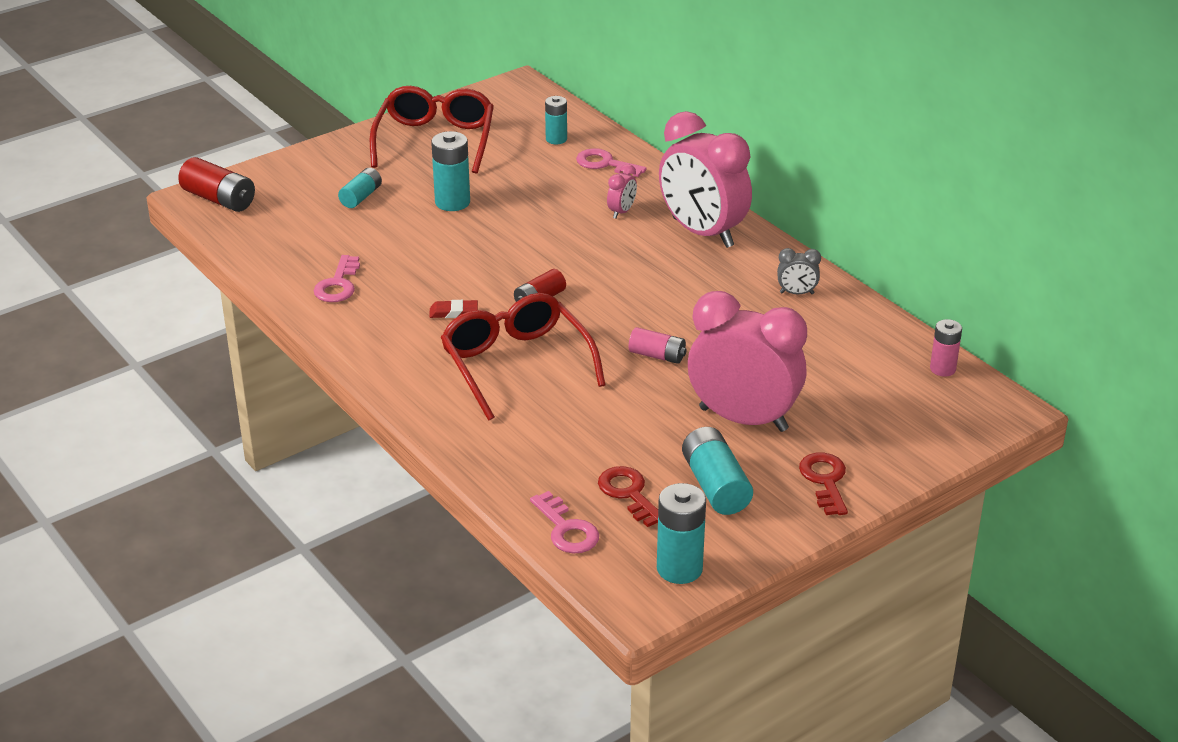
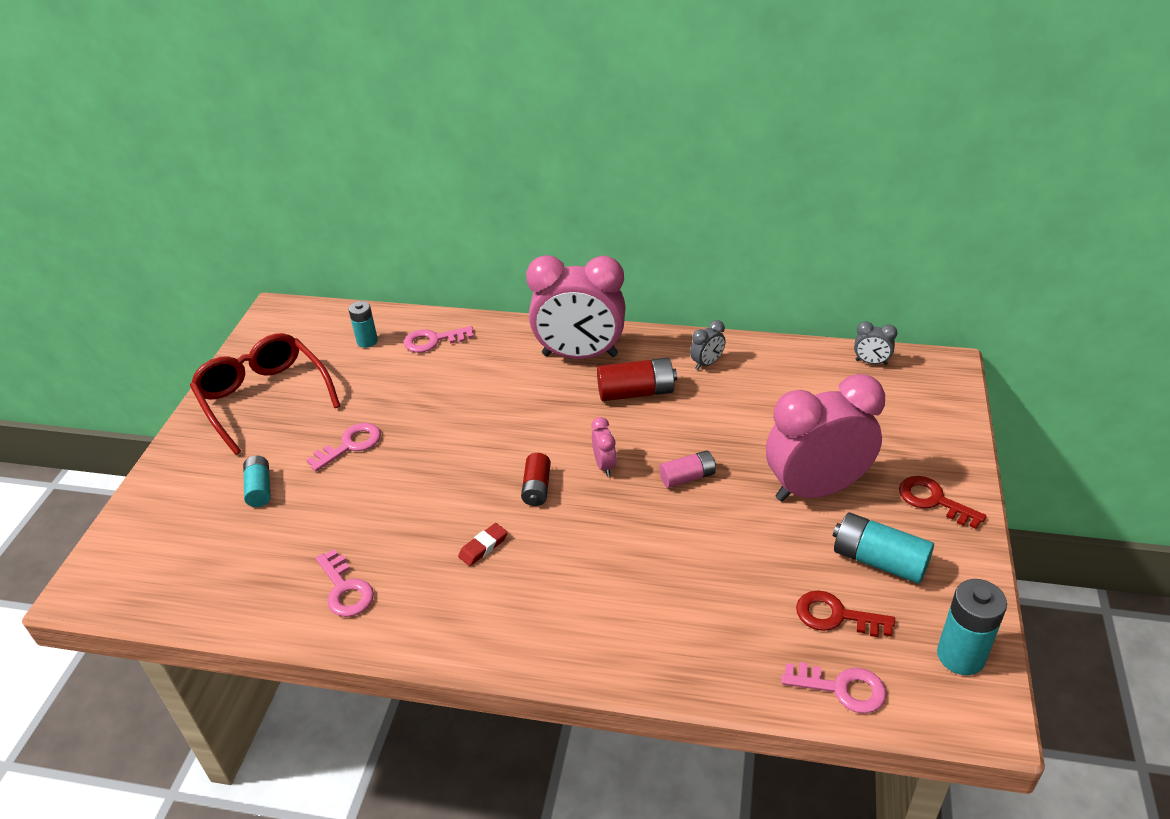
camera: 40 degrees left, 5 degrees up
(219, 199) = (114, 577): red battery -> red battery (636, 392)
(452, 202) = (350, 445): turquoise battery -> pink key
(516, 364) = (597, 560): red glasses -> none
(621, 212) = (499, 373): pink clock -> pink clock (604, 465)
(942, 369) = (871, 362): pink battery -> grey clock

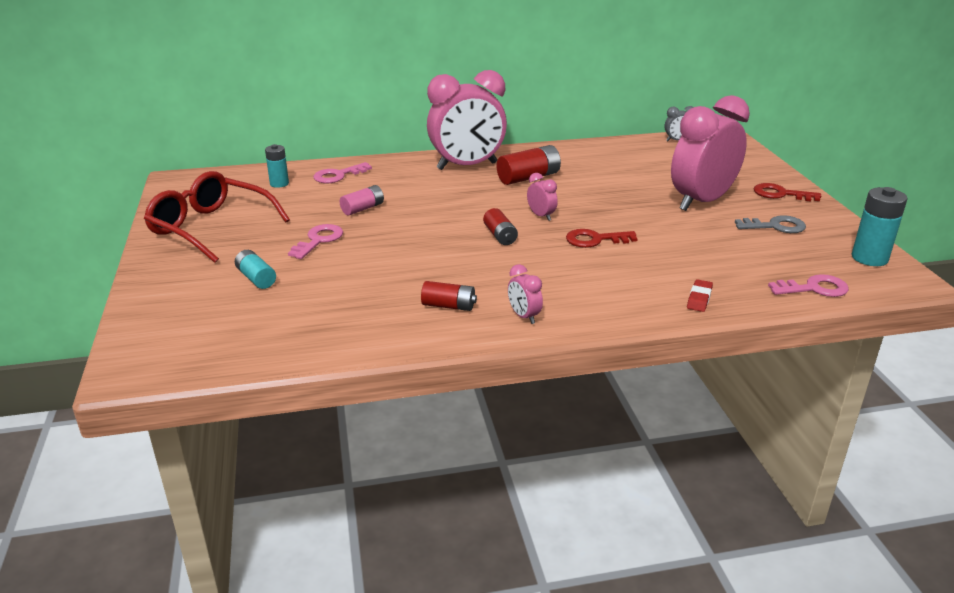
camera: 25 degrees left, 10 degrees down
(345, 589) = (392, 318): pink key -> none
(411, 587) = (448, 306): none -> red battery
(475, 628) = (524, 316): none -> pink clock
(483, 547) = (487, 273): red eraser -> red eraser (699, 298)
(687, 477) = (608, 211): pink battery -> pink battery (363, 209)
(707, 363) = (566, 157): grey clock -> none
(836, 616) = (775, 256): red key -> red key (595, 240)
(879, 560) = (775, 226): turquoise battery -> grey key

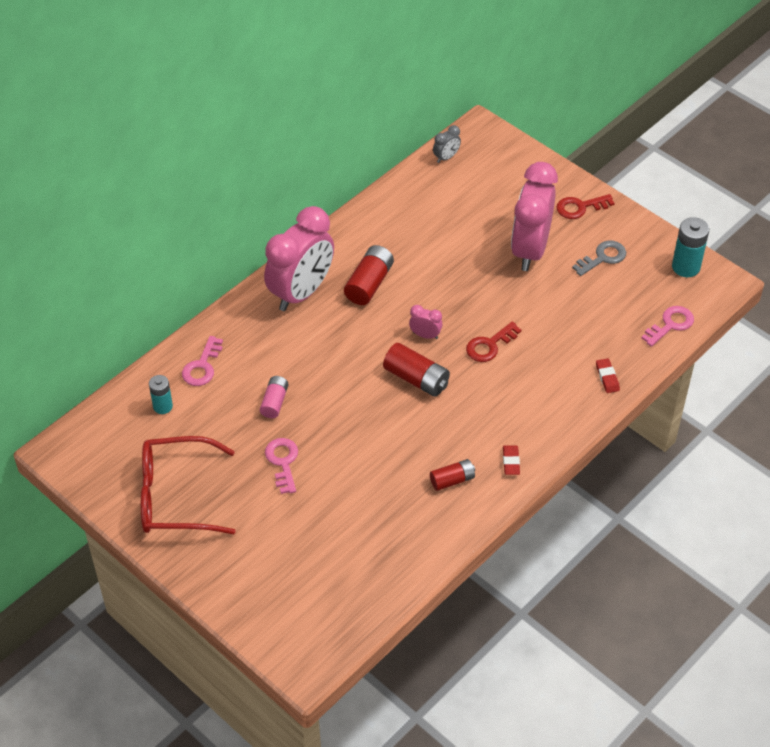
camera: 35 degrees left, 20 degrees up
(256, 278) = (285, 531): turquoise battery -> none
(500, 236) = (416, 379): red battery -> red battery, size x1.56
(524, 316) = (511, 462): pink clock -> red eraser

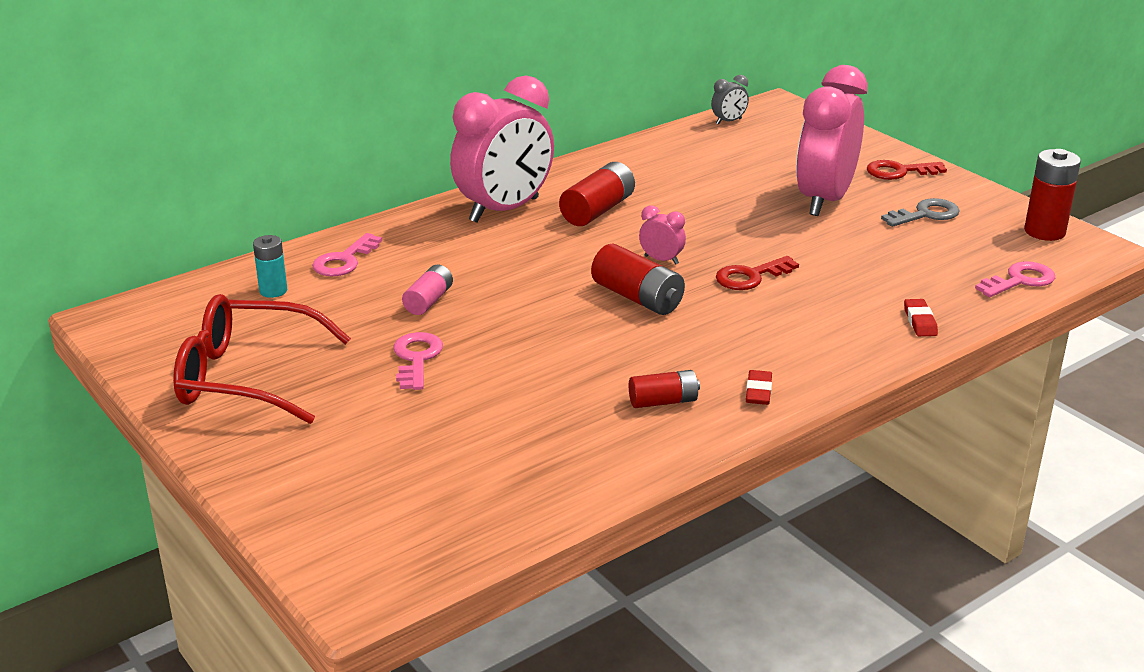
camera: 10 degrees right, 20 degrees down
(686, 267) = (1044, 231): turquoise battery -> red battery

